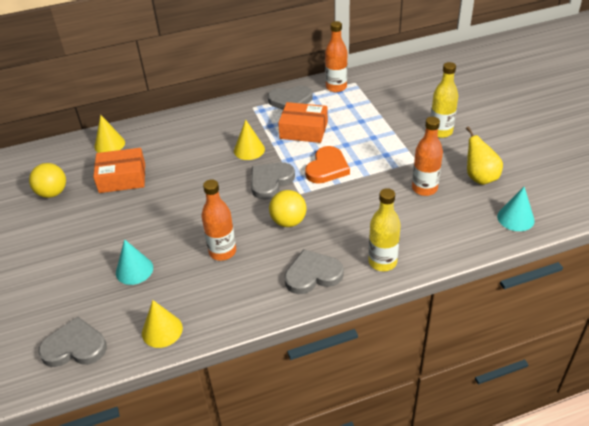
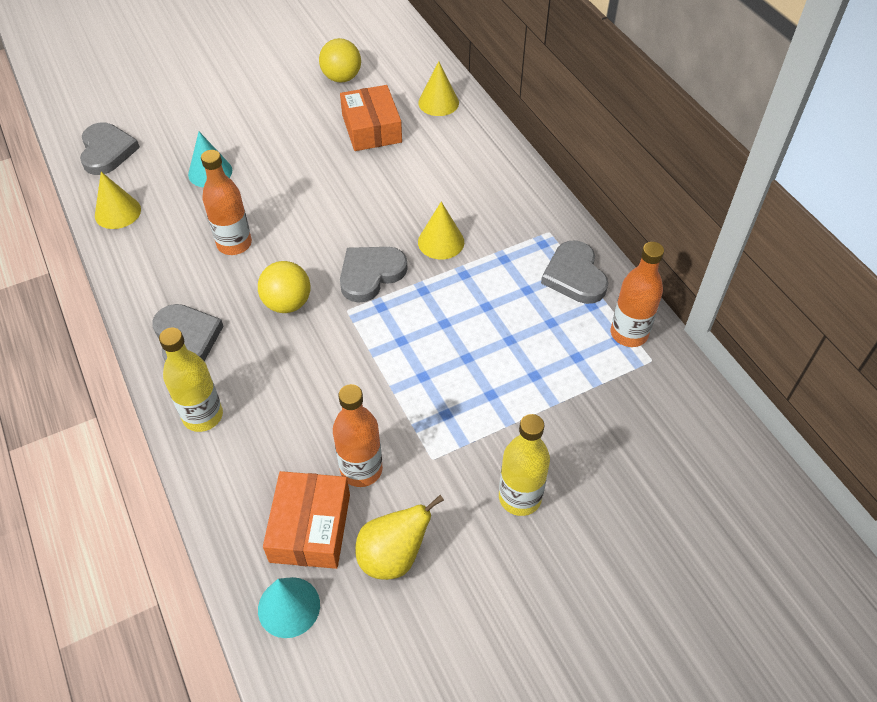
camera: 80 degrees right, 10 degrees up
(270, 181) = (370, 274): grey heart -> grey heart turned 75 degrees counterclockwise
(303, 130) = (497, 300): orange box -> orange box (310, 527)
(327, 168) = (405, 337): orange heart -> none

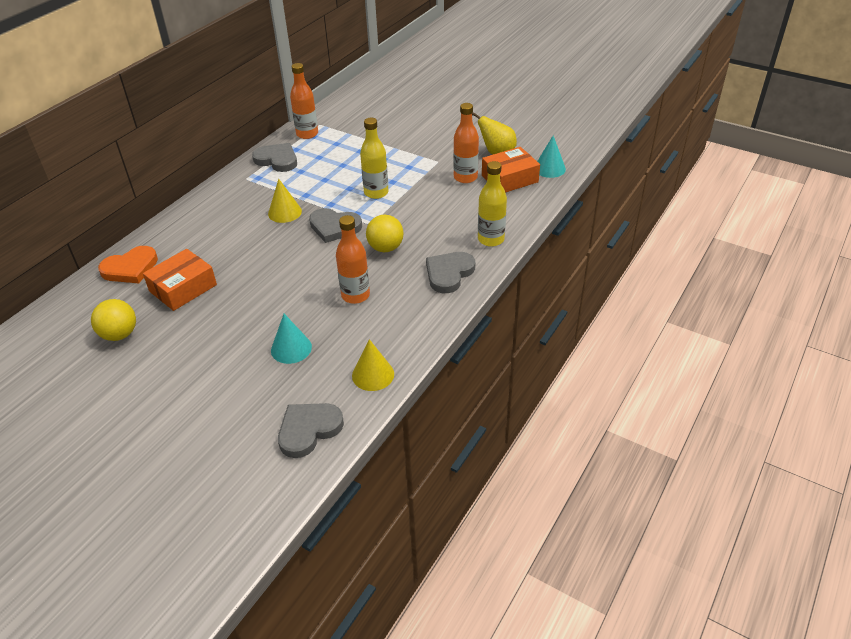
camera: 120 degrees left, 10 degrees down
(438, 102) = (130, 268): yellow cone -> orange heart
(520, 497) = (433, 133): yellow bottle -> yellow bottle (376, 193)
(574, 276) = (277, 160): grey heart -> grey heart turned 105 degrees counterclockwise

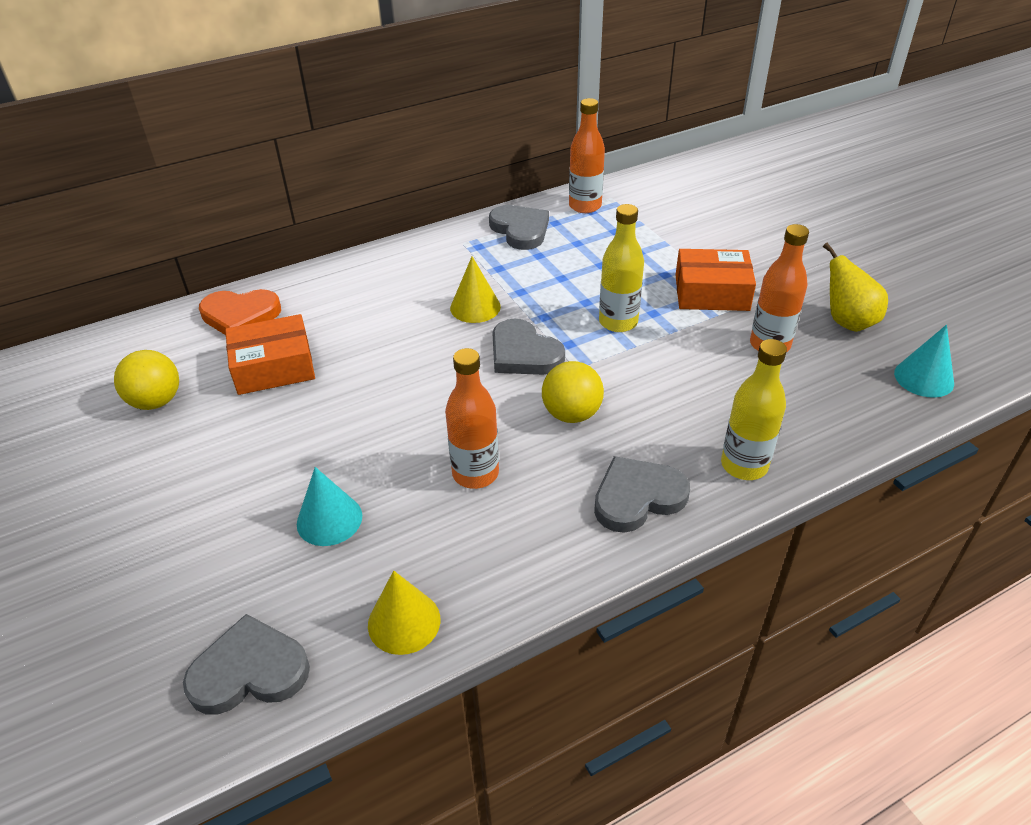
camera: 30 degrees right, 0 degrees up
(509, 179) = (842, 372): orange box -> orange box (711, 292)

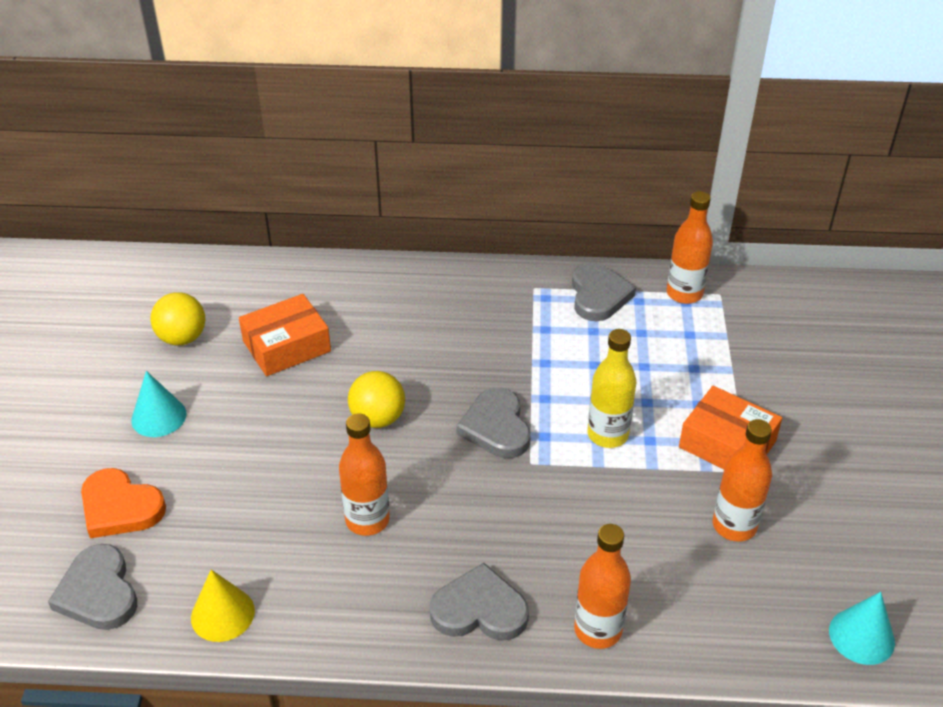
camera: 30 degrees right, 0 degrees up
(240, 315) = (295, 284): orange heart -> orange heart (120, 507)
(249, 671) = (98, 592): grey heart -> grey heart turned 135 degrees counterclockwise
(274, 367) = (286, 346): orange box -> orange box turned 45 degrees counterclockwise
(329, 519) = (232, 503): turquoise cone -> turquoise cone (159, 417)
(475, 307) = (491, 361): yellow cone -> none
(571, 414) = (489, 505): yellow ball -> yellow ball (378, 418)
(744, 465) = (598, 630): yellow bottle -> orange bottle
(847, 321) = (839, 539): yellow pear -> none

